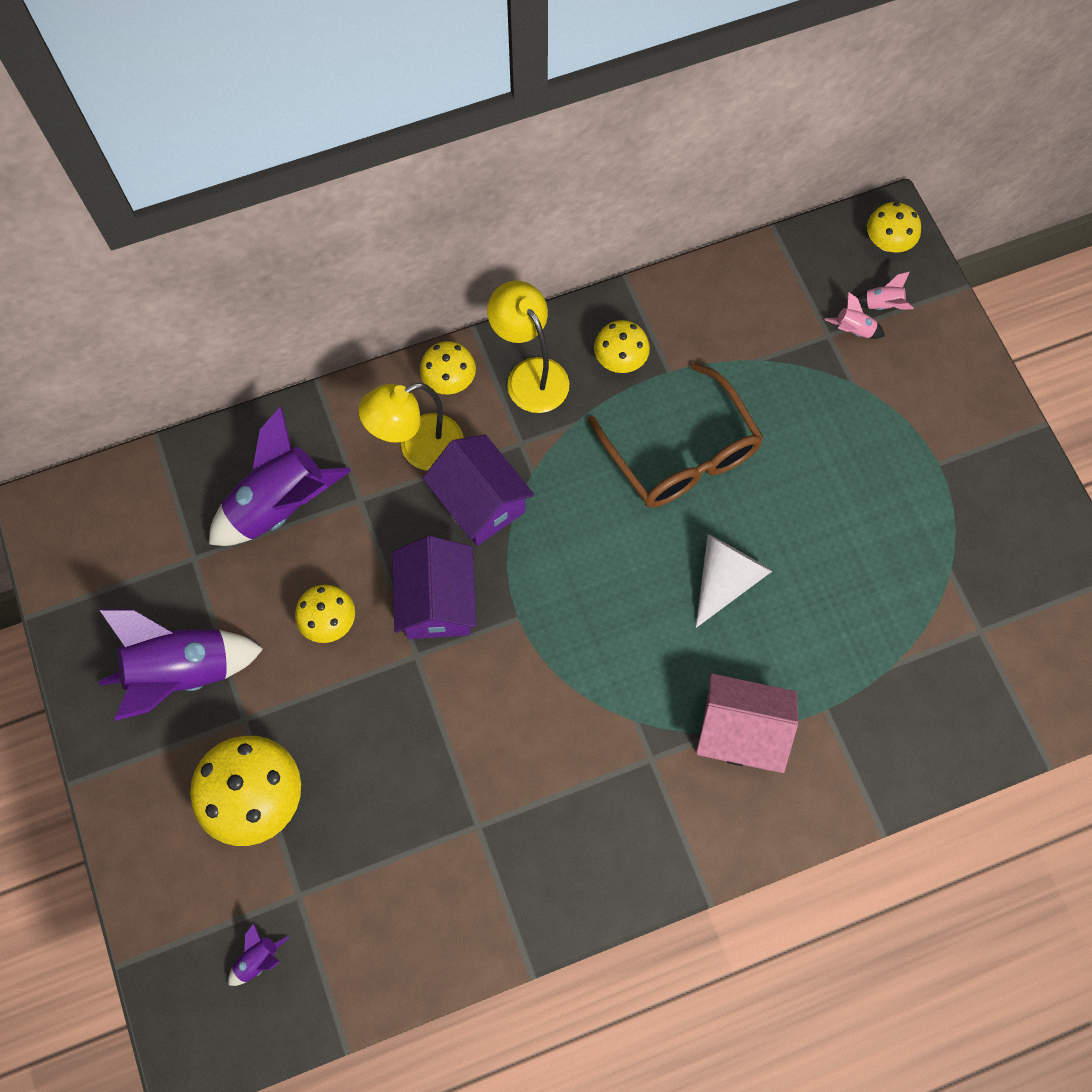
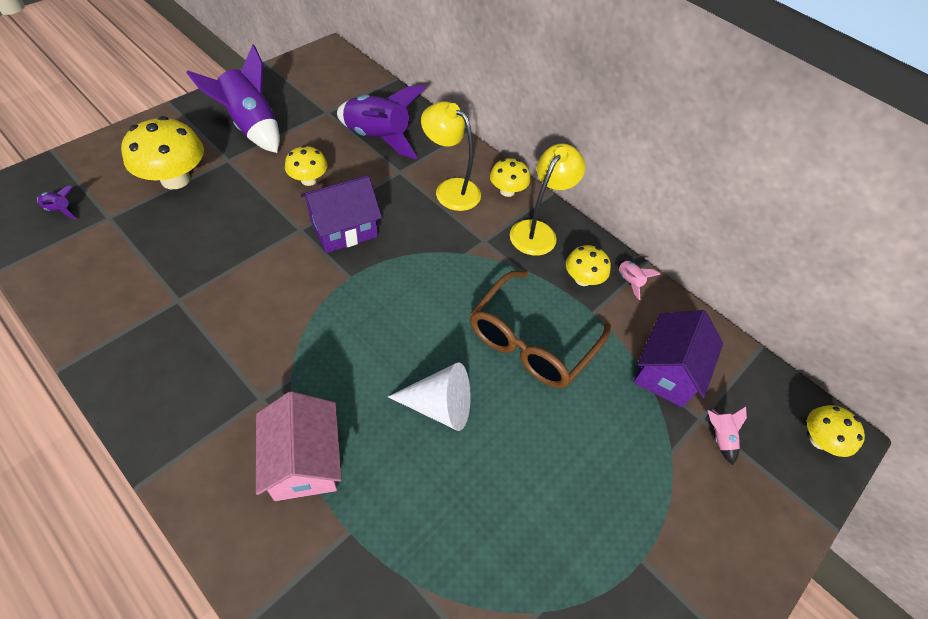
camera: 60 degrees right, 15 degrees down
(480, 502) = (428, 231): purple house -> purple house (666, 371)
(882, 304) = (760, 454): pink rocket -> pink rocket (629, 281)

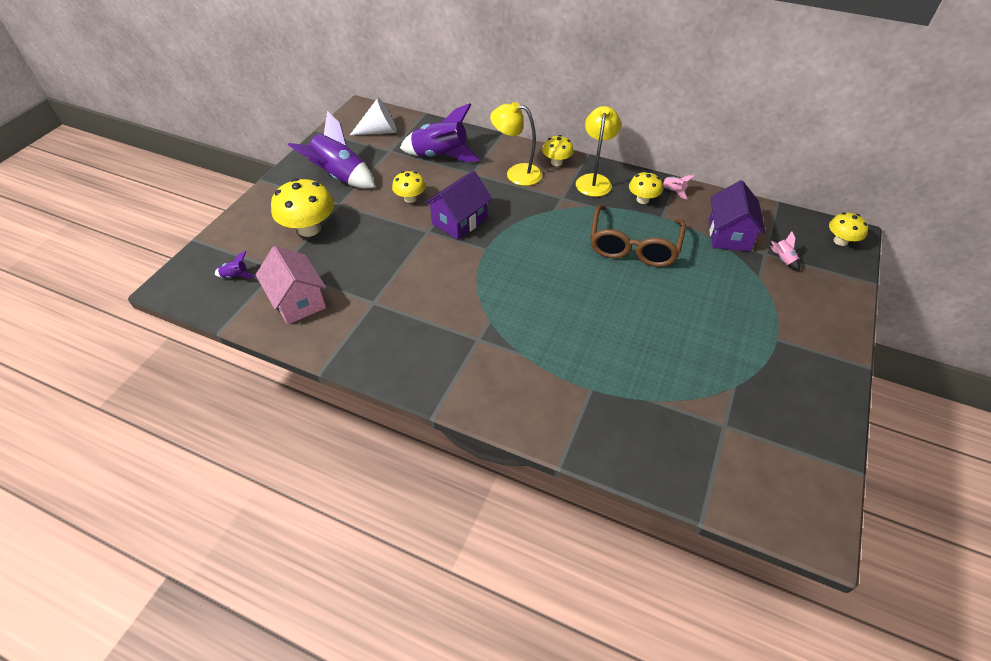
camera: 15 degrees left, 5 degrees down
(304, 461) = (534, 362): pink house -> pink house (298, 301)
(439, 406) = (600, 302): white cone -> white cone (379, 131)

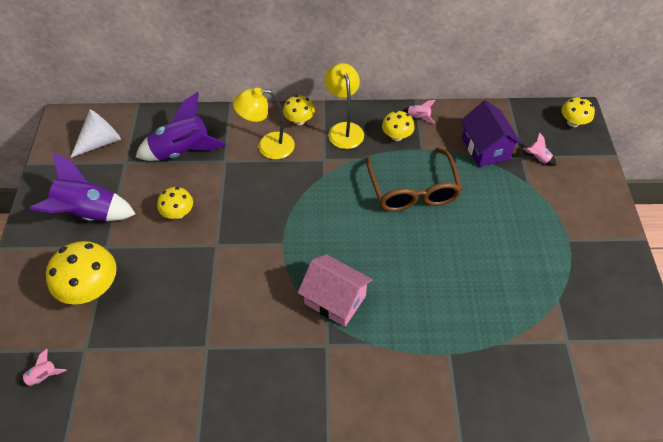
camera: 25 degrees left, 5 degrees up
(236, 276) = (43, 376): purple rocket -> pink rocket
(298, 301) = (128, 378): pink house -> pink house (335, 300)
(459, 221) = (241, 222): purple house -> none

